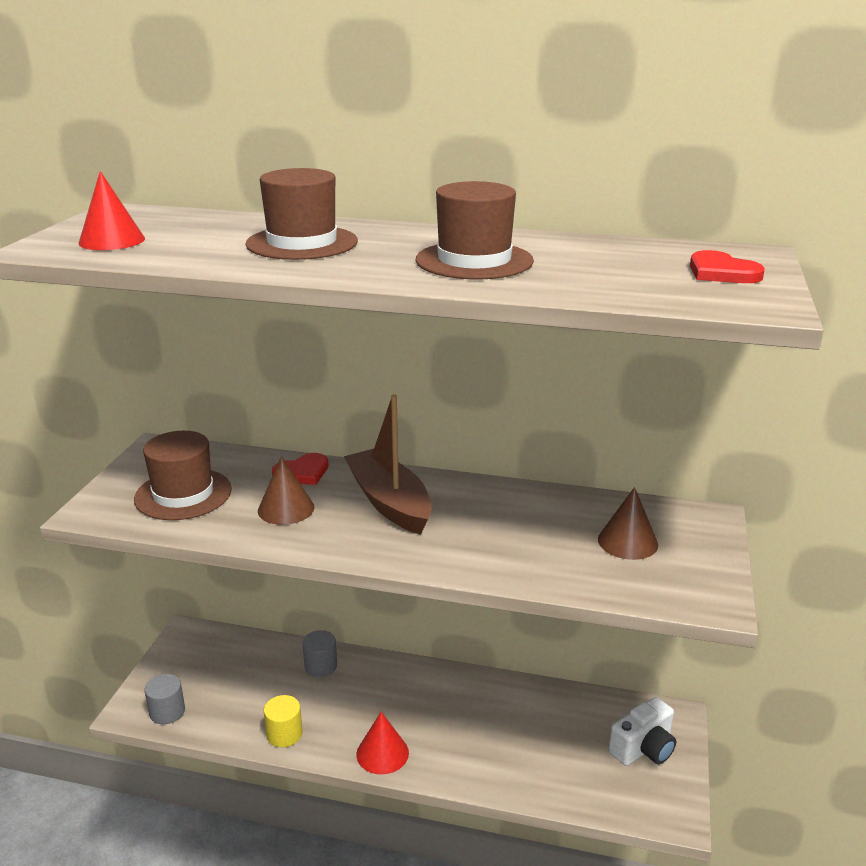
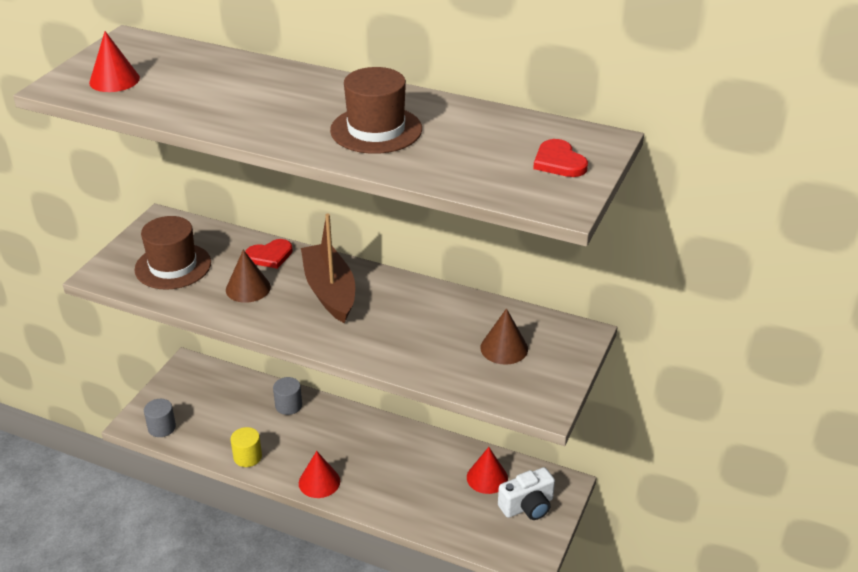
camera: 10 degrees right, 10 degrees up
(302, 243) = (255, 95): brown hat -> none
(583, 720) = (487, 478): none -> red cone

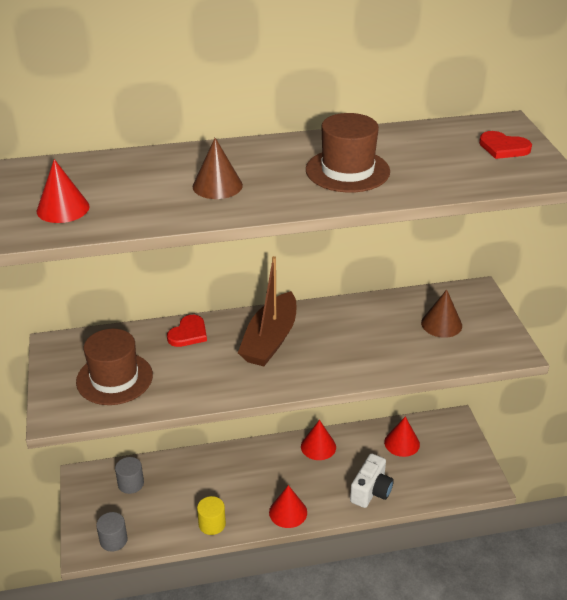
camera: 35 degrees left, 0 degrees up
(248, 288) = (202, 367): brown cone -> brown cone (217, 186)
(288, 405) = (203, 466): grey cylinder -> grey cylinder (131, 483)
(330, 291) = (270, 340): brown boat -> brown boat turned 105 degrees counterclockwise
(404, 440) = (318, 446): none -> red cone
(527, 506) = (447, 448): white camera -> white camera (371, 491)

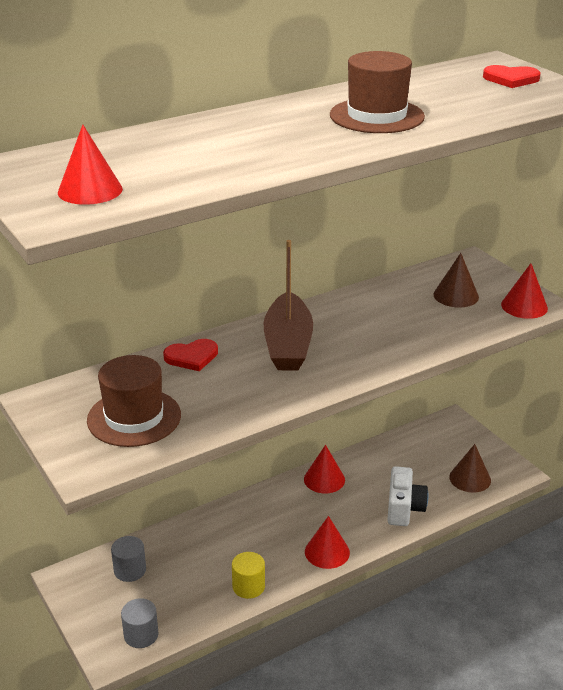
camera: 20 degrees left, 5 degrees down
(188, 333) = (192, 357): red heart -> red heart turned 60 degrees clockwise
(217, 186) = (250, 146): brown cone -> brown cone (470, 478)
(402, 443) = (410, 455): red cone -> red cone (524, 306)

